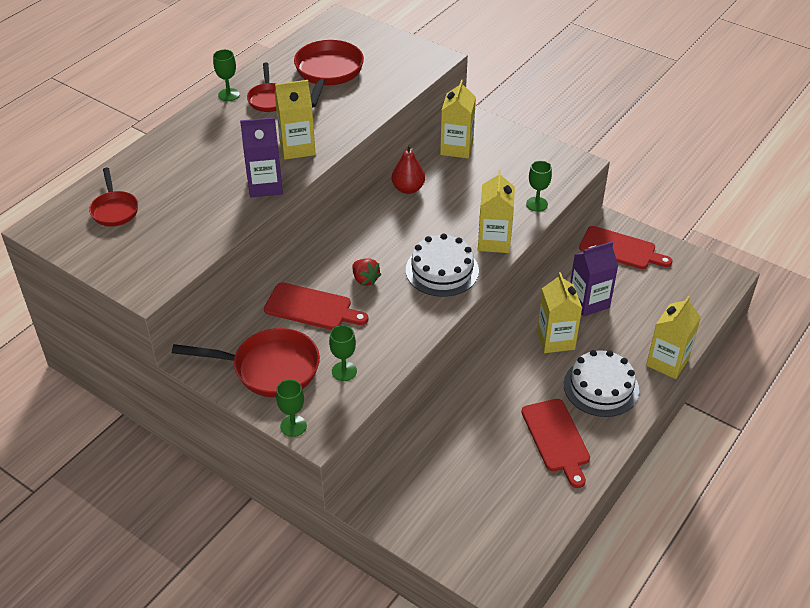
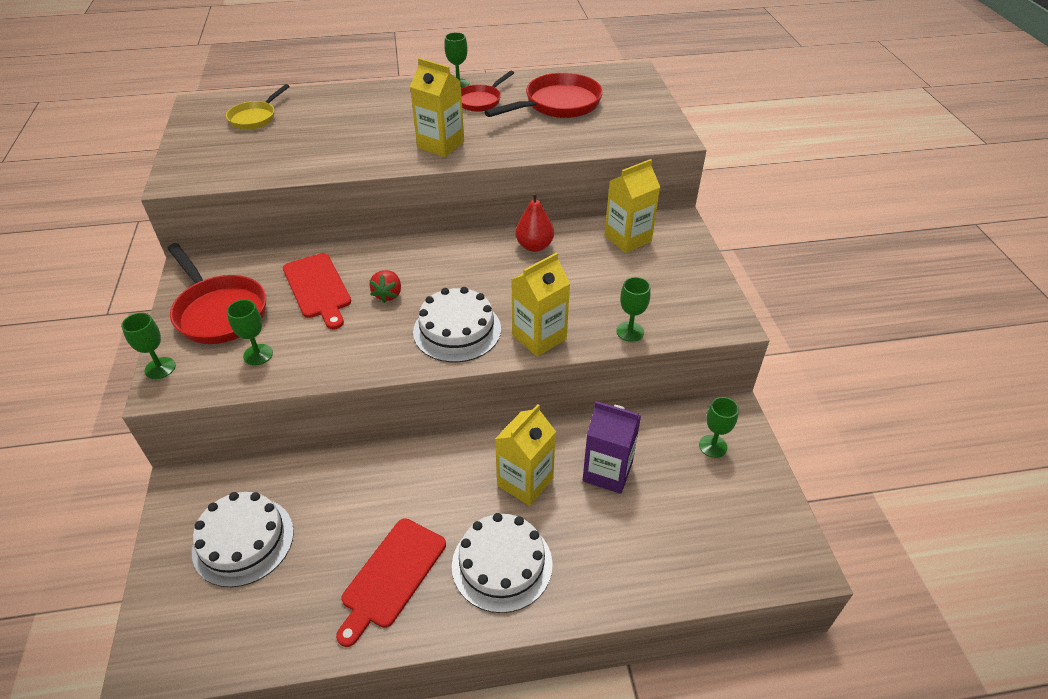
camera: 45 degrees right, 0 degrees up
(114, 210) = (255, 118): red pan -> yellow pan
(265, 185) = (371, 158): purple carton -> none
(451, 493) = (243, 541): none -> white cake
(621, 249) = (713, 446): red cutting board -> green goblet
(667, 362) = (604, 599): yellow carton -> none

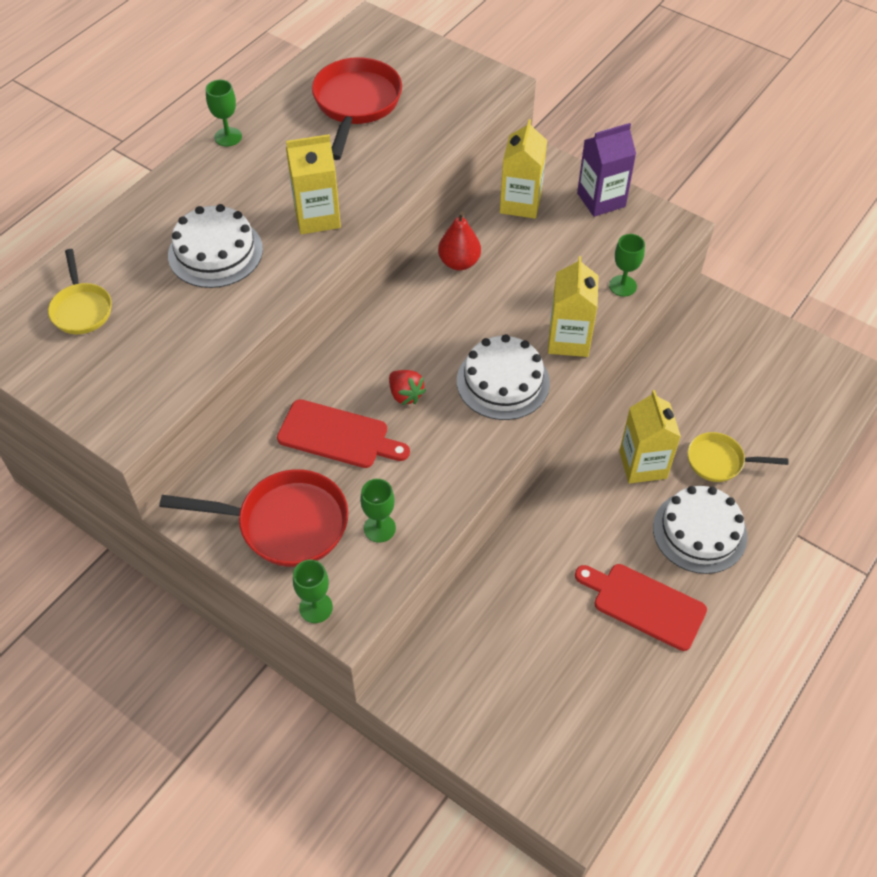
camera: 45 degrees left, 10 degrees up
(243, 541) = (513, 680): white cake -> white cake (215, 252)
(391, 576) = (644, 604): red cutting board -> red cutting board turned 135 degrees clockwise
(481, 100) = (280, 143): red pan -> none
(587, 529) = (719, 461): none -> yellow pan
(607, 472) = (684, 411): purple carton -> purple carton (601, 200)
(713, 446) = (724, 336): green goblet -> none

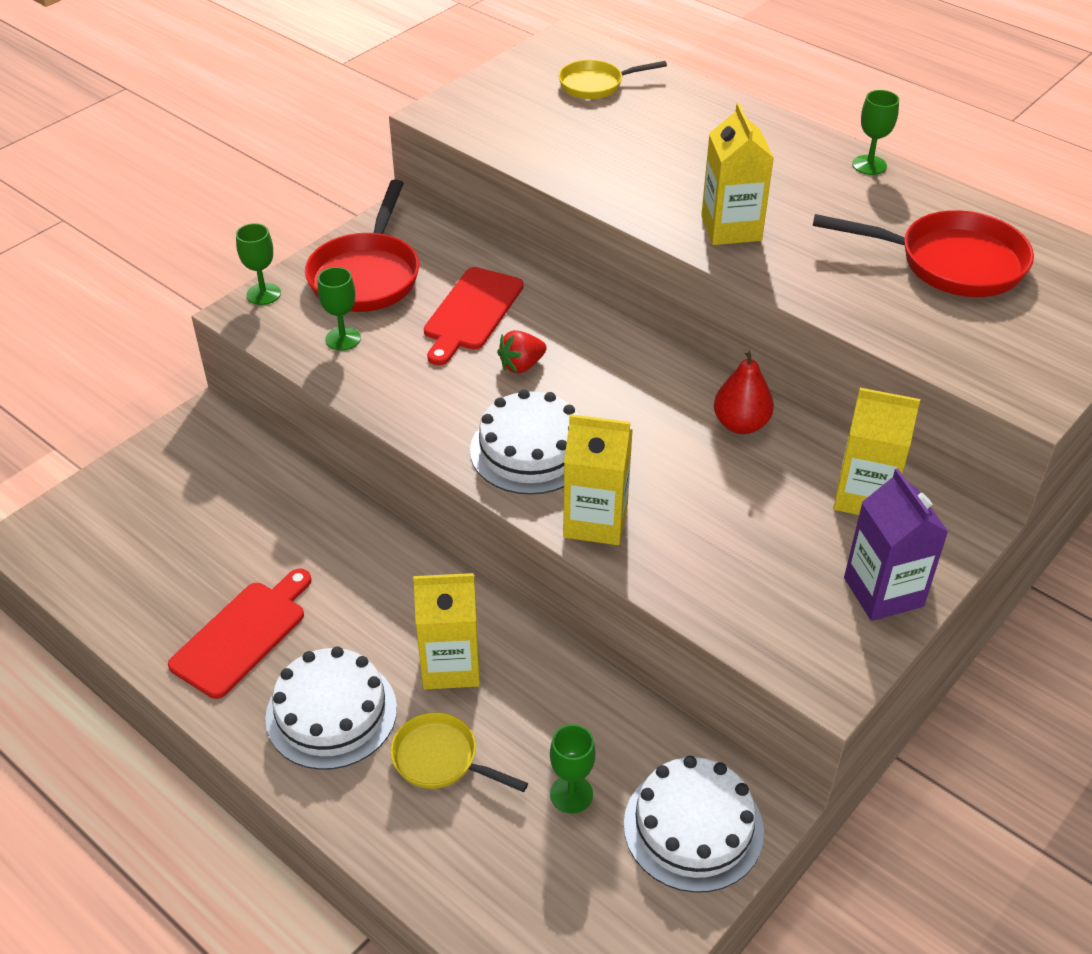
camera: 95 degrees right, 10 degrees down
(215, 252) = (673, 159): white cake -> white cake (693, 827)
(622, 286) = (697, 594): green goblet -> green goblet (571, 794)
(719, 461) = (441, 759): yellow pan -> yellow pan turned 75 degrees counterclockwise

